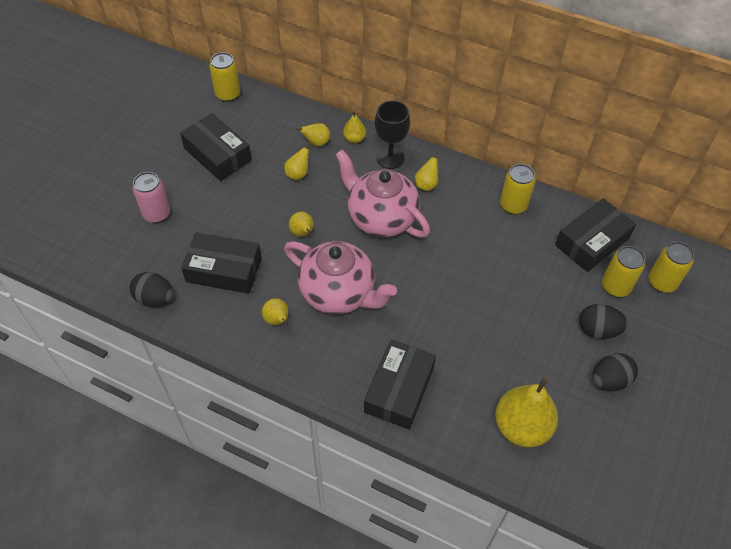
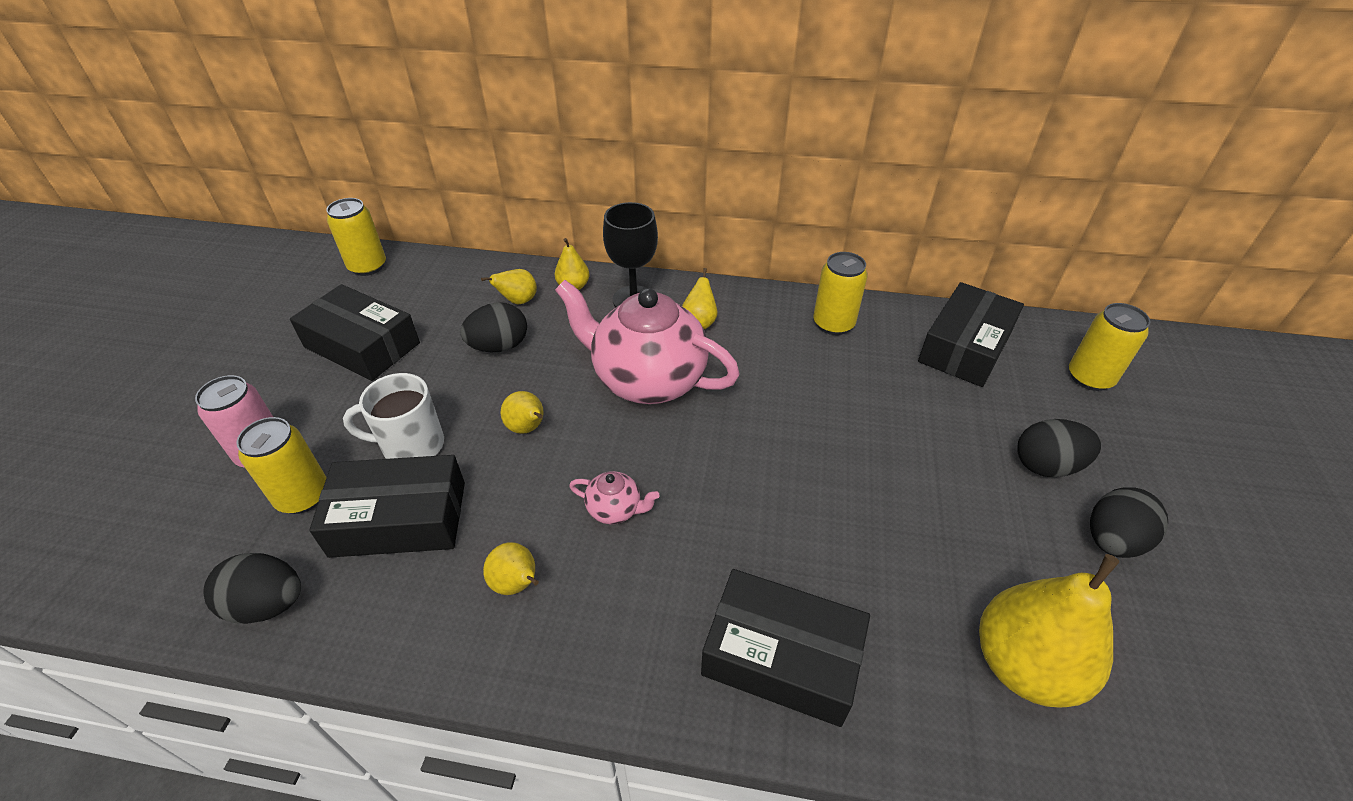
camera: 15 degrees left, 10 degrees down
(236, 228) = (411, 446): none -> white mug
(298, 174) = (499, 346): yellow pear -> black egg
(338, 293) = (615, 509): pink teapot -> pink teapot, size x0.41
(399, 390) = (781, 656): black box -> black box turned 75 degrees counterclockwise
(615, 287) = (1032, 398): yellow can -> yellow can (303, 496)

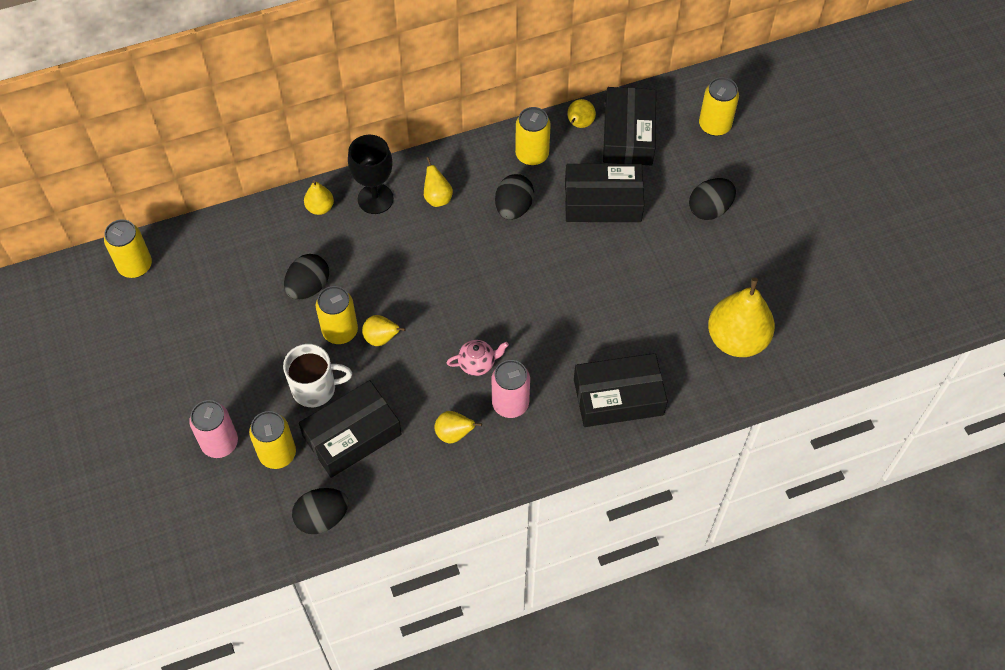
camera: 30 degrees left, 15 degrees up
(362, 345) = (205, 335): black box -> black box (602, 201)
(411, 446) = (315, 388): white mug -> white mug turned 150 degrees counterclockwise
(491, 400) = (340, 331): none -> yellow can
(518, 301) = (288, 241): yellow pear -> yellow pear (579, 124)
(619, 583) = (510, 403): none -> pink can
(648, 380) = (434, 263): pink teapot -> none
(1112, 540) = (759, 243): black egg -> black egg (513, 208)

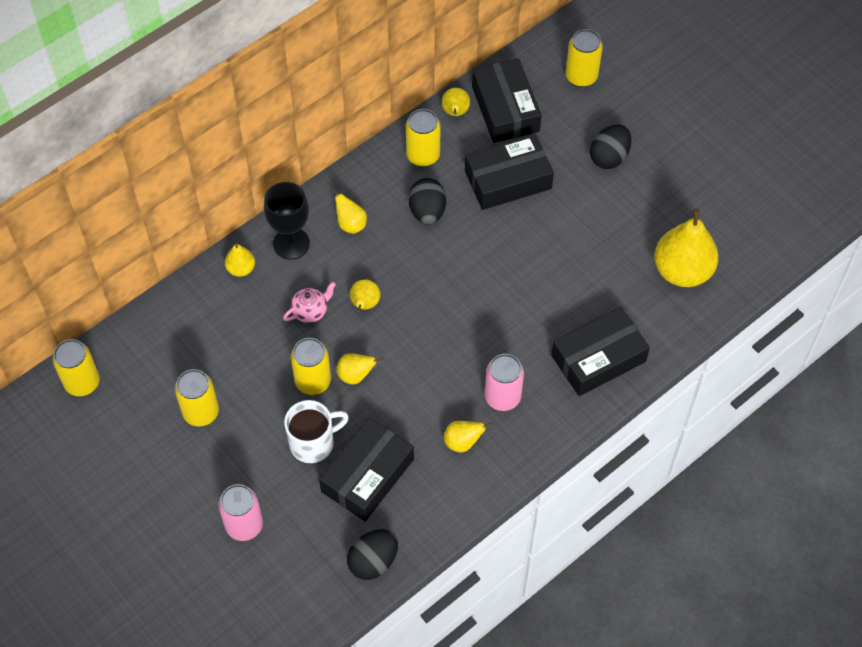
camera: 20 degrees left, 0 degrees up
(277, 454) = (304, 516): yellow can -> yellow can (201, 412)
(308, 287) = (264, 349): black egg -> none
(418, 275) = (365, 304): none -> yellow pear
(477, 363) = (456, 369): pink teapot -> pink teapot (310, 311)

